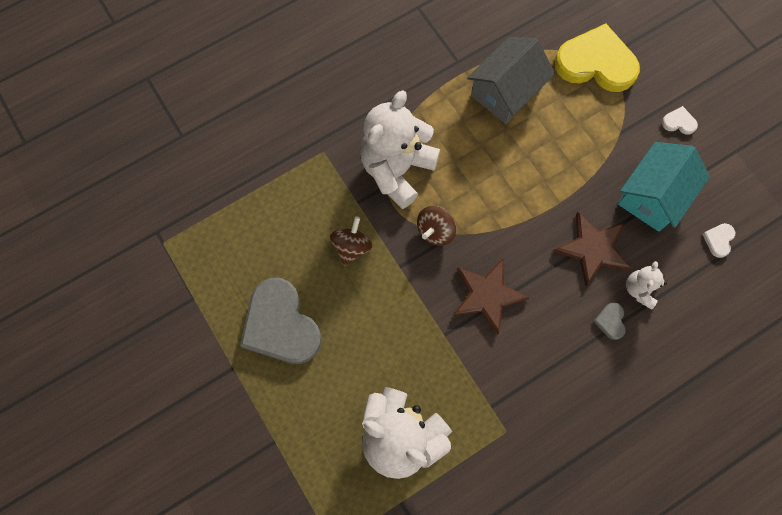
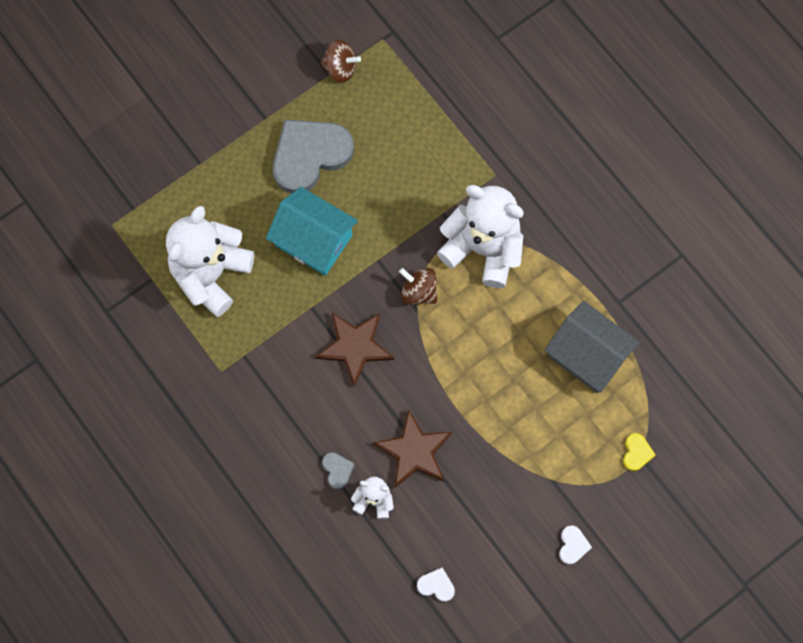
camera: 85 degrees right, 0 degrees up
(352, 247) = (394, 212): brown spinning top -> brown spinning top (340, 68)
(596, 63) = (637, 453): yellow heart -> yellow heart, size x0.40
(610, 321) = (337, 470): grey heart -> grey heart turned 75 degrees clockwise
(653, 196) = (480, 515): turquoise house -> turquoise house (313, 241)

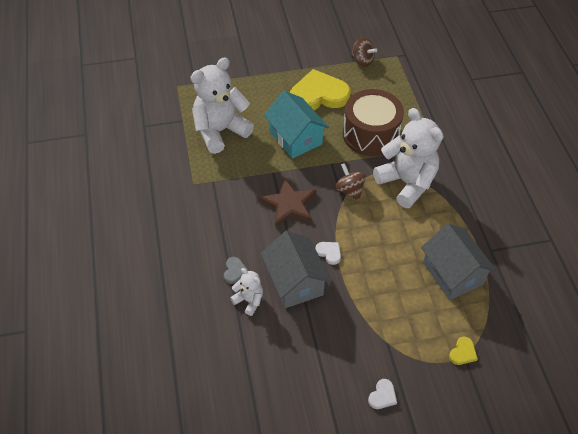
camera: 25 degrees right, 20 degrees down
(310, 155) = (318, 95): grey heart -> yellow heart
(406, 192) = (370, 134): none -> brown drum
(414, 451) = (295, 282): brown star -> grey house
(436, 585) = (263, 377): white heart -> white heart (329, 253)

